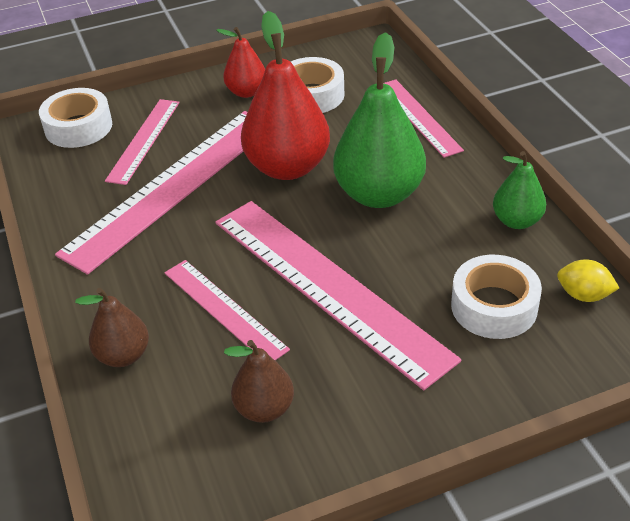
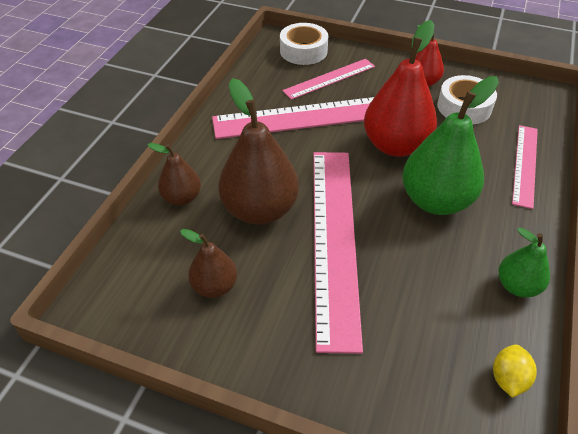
camera: 40 degrees right, 5 degrees up
(224, 310) = (260, 210): pink ruler -> brown pear
(494, 306) = (429, 334): white tape -> none
(583, 295) = (508, 378): yellow lemon -> yellow lemon turned 45 degrees clockwise

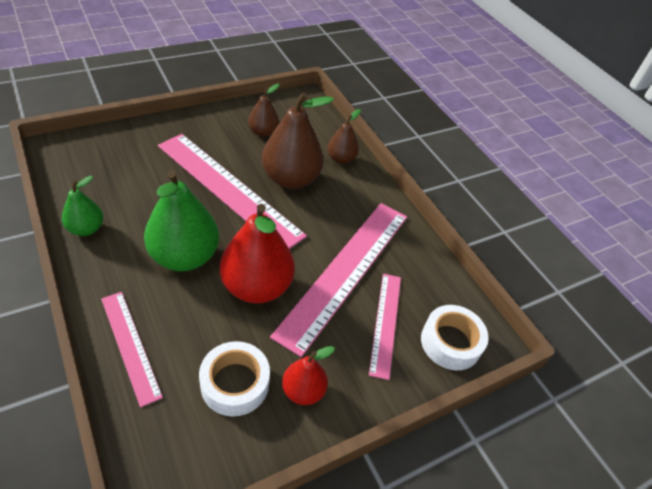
camera: 125 degrees right, 0 degrees up
(508, 378) = (68, 176): yellow lemon -> none

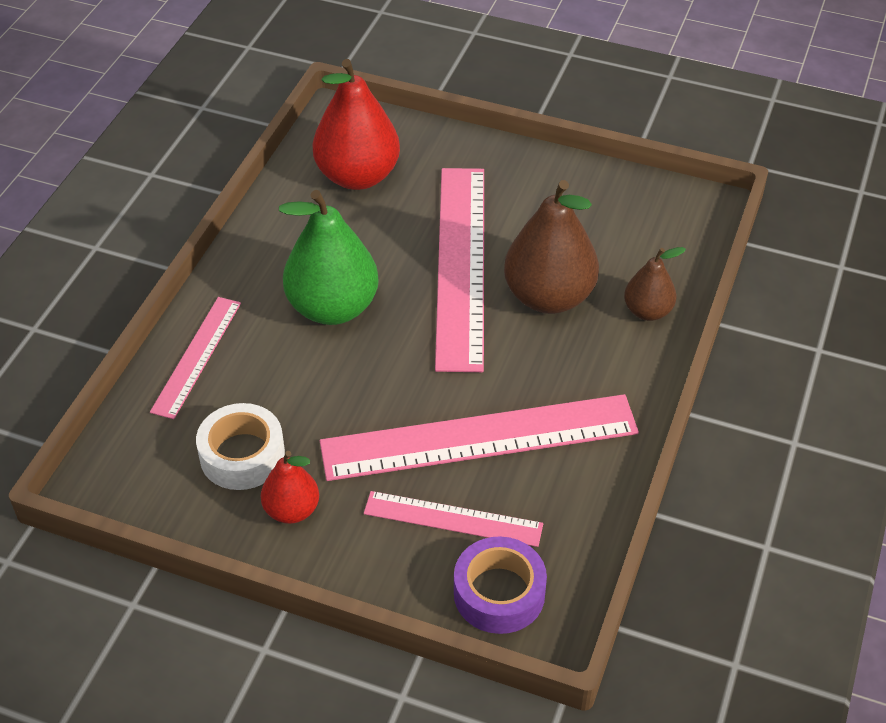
camera: 55 degrees right, 0 degrees up
(86, 229) = (276, 221): green pear -> none
(257, 287) = (366, 386): red pear -> red pear (357, 176)
(263, 132) = (586, 220): brown pear -> none
(386, 323) = (453, 519): pink ruler -> pink ruler turned 45 degrees clockwise
(450, 342) = (499, 593): white tape -> purple tape

